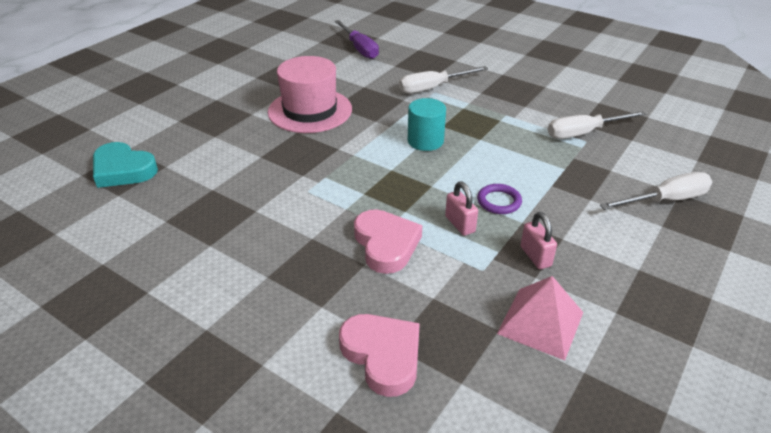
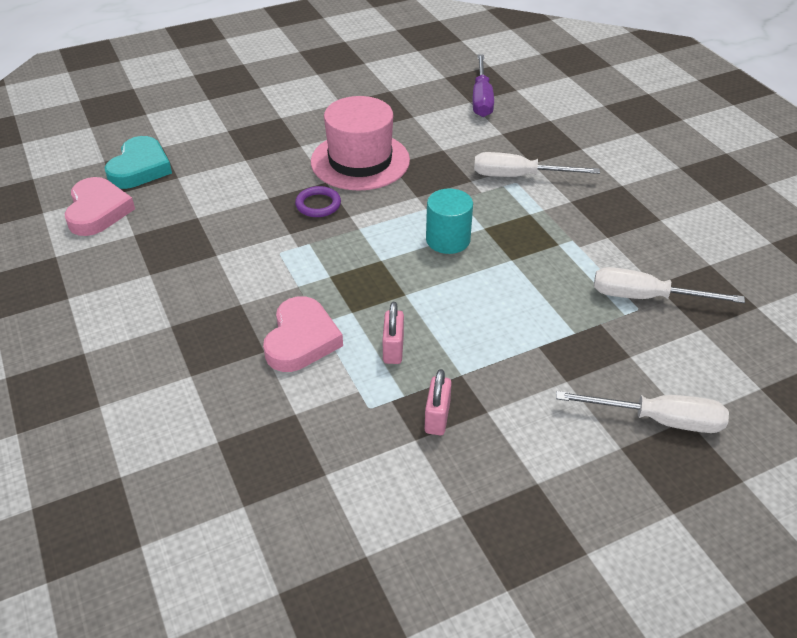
camera: 30 degrees right, 5 degrees up
(123, 170) = (140, 168): turquoise heart -> turquoise heart turned 135 degrees counterclockwise
(383, 355) = (200, 446): pink heart -> pink heart (98, 211)
(499, 201) = (459, 341): purple ring -> purple ring (318, 204)
(540, 322) = (372, 487): pink pyramid -> none

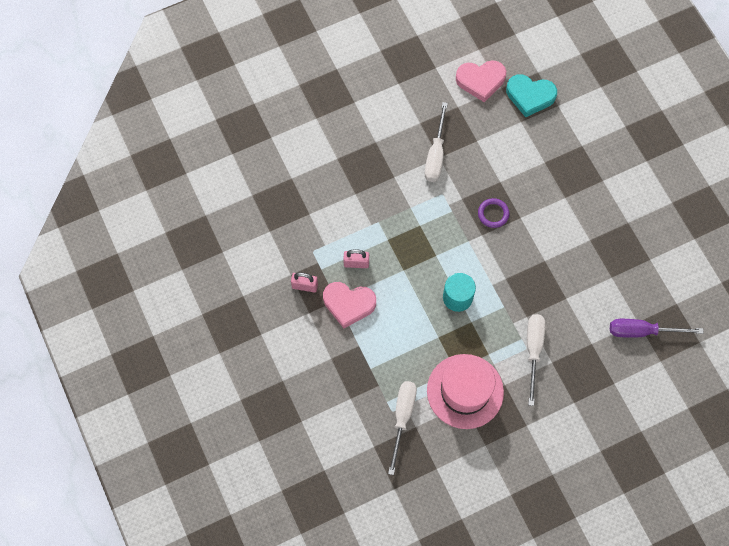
camera: 90 degrees right, 25 degrees up
(301, 339) = (364, 213): pink heart -> pink heart (348, 304)
(360, 161) = (547, 239): pink hat -> pink hat (465, 391)
(659, 420) = (301, 405): white screwdriver -> white screwdriver (435, 154)

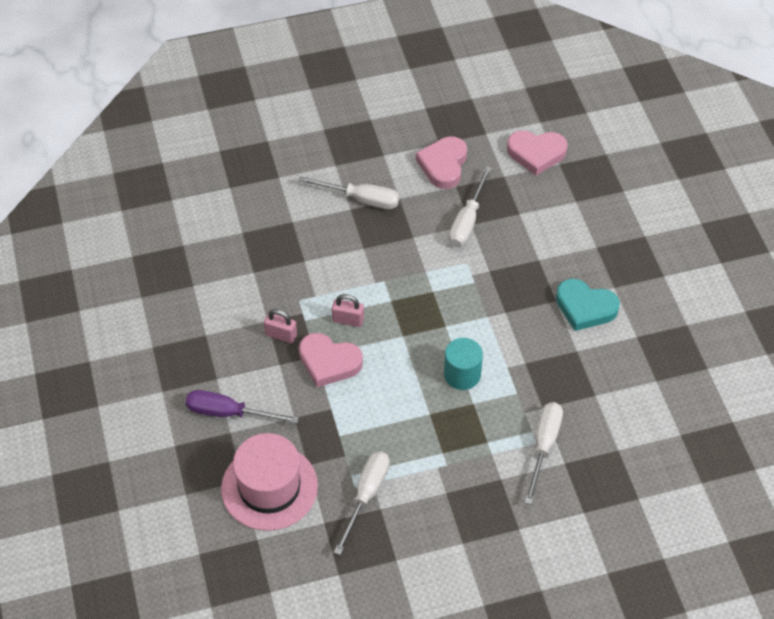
camera: 10 degrees right, 15 degrees down
(344, 148) = (361, 199): none -> white screwdriver
(406, 104) = (443, 165): none -> pink heart
(465, 391) = (450, 478): pink hat -> pink hat (269, 487)
(493, 214) = (523, 292): purple ring -> none
(530, 96) = (592, 177): turquoise heart -> turquoise heart (585, 307)
(642, 331) = (684, 445): purple screwdriver -> purple screwdriver (228, 413)

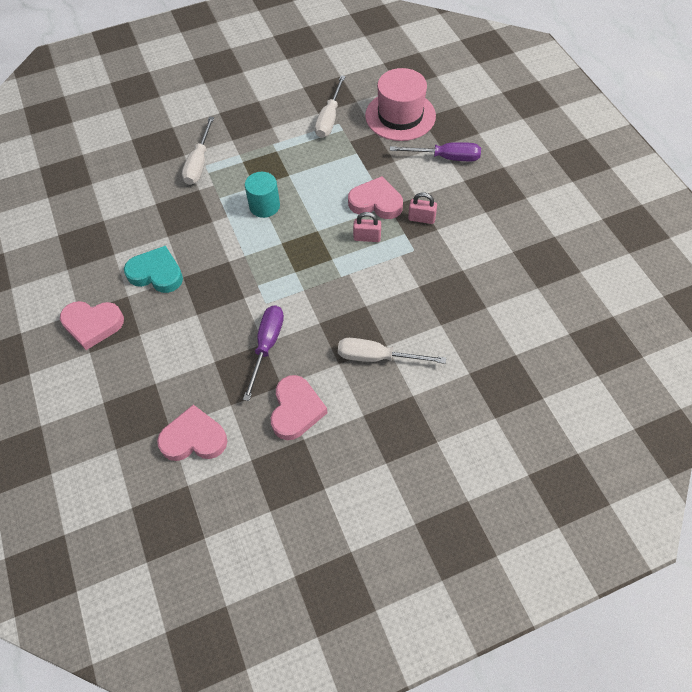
camera: 175 degrees right, 5 degrees up
(467, 221) = (267, 346): white screwdriver -> purple screwdriver
(646, 261) = (92, 325): none -> pink heart

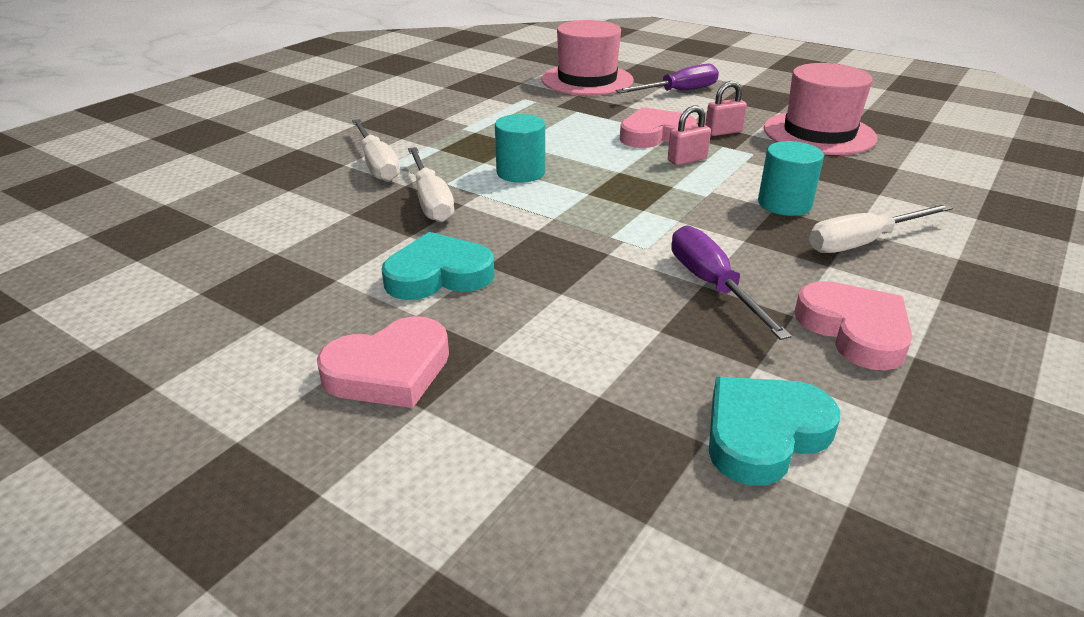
camera: 35 degrees left, 25 degrees down
(194, 438) = (763, 434): pink heart -> turquoise heart
(329, 118) = (508, 98): white screwdriver -> white screwdriver (431, 201)
(375, 305) = (784, 204): none -> turquoise cylinder
(481, 249) = (819, 133): none -> pink hat

